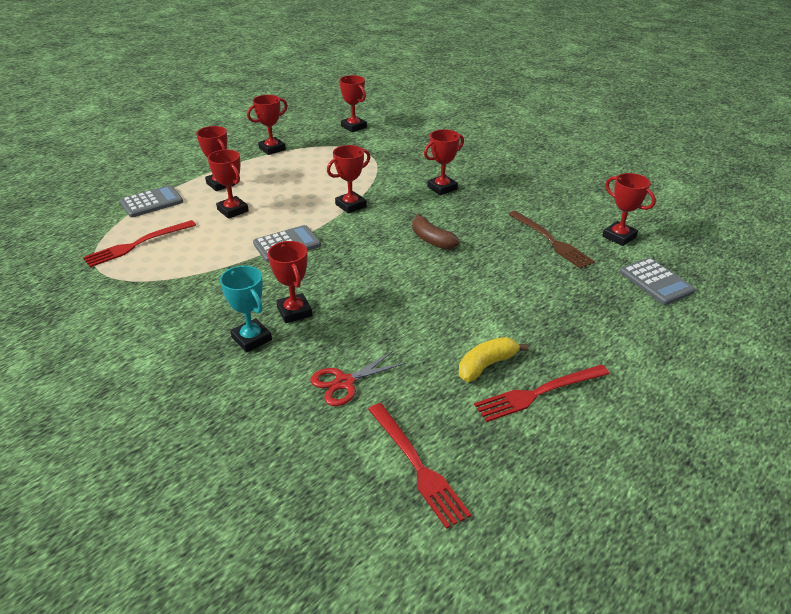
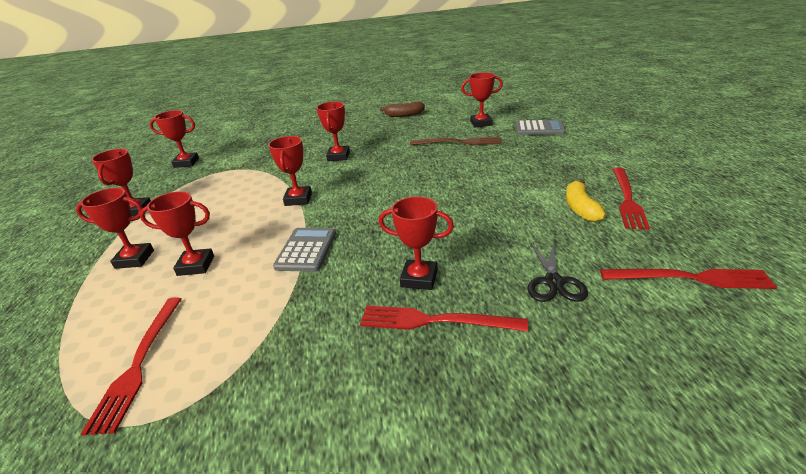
camera: 50 degrees left, 5 degrees down
(152, 202) = (73, 323): grey calculator -> none
(251, 339) = (435, 321): turquoise trophy -> red fork
(344, 382) = (553, 282): red scissors -> black scissors
(432, 240) = (399, 181): brown banana -> brown banana (404, 115)

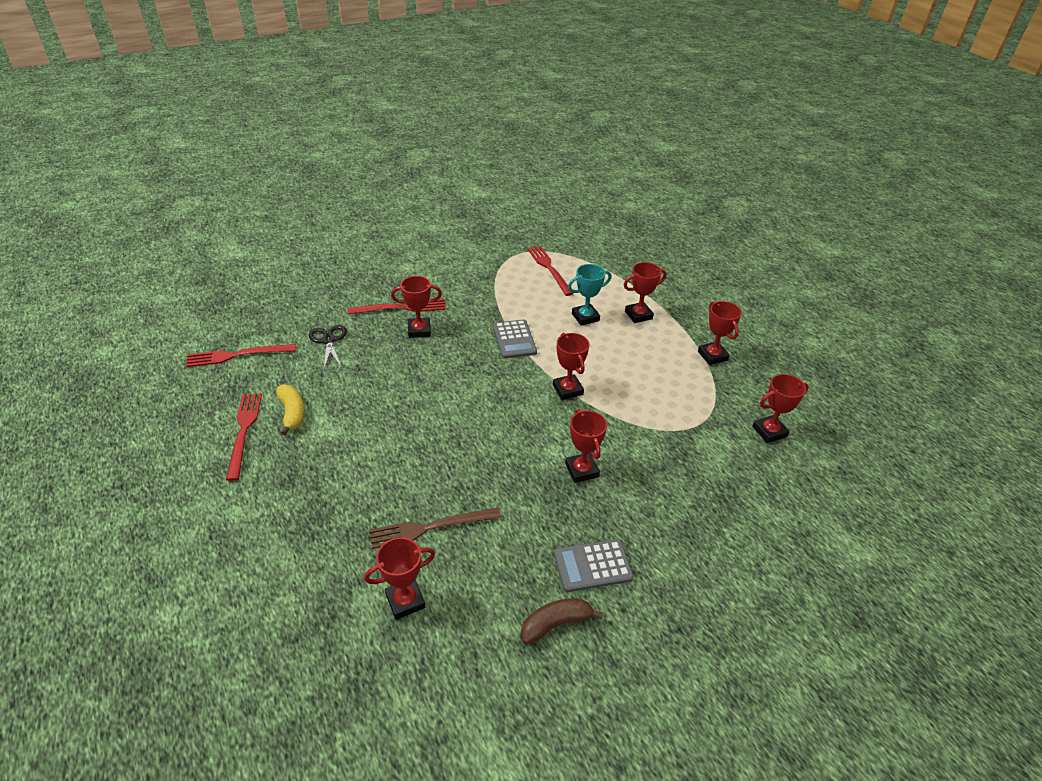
camera: 155 degrees right, 10 degrees up
(196, 266) = (585, 317): red trophy -> turquoise trophy
(539, 129) = (308, 589): grey calculator -> grey calculator (592, 566)

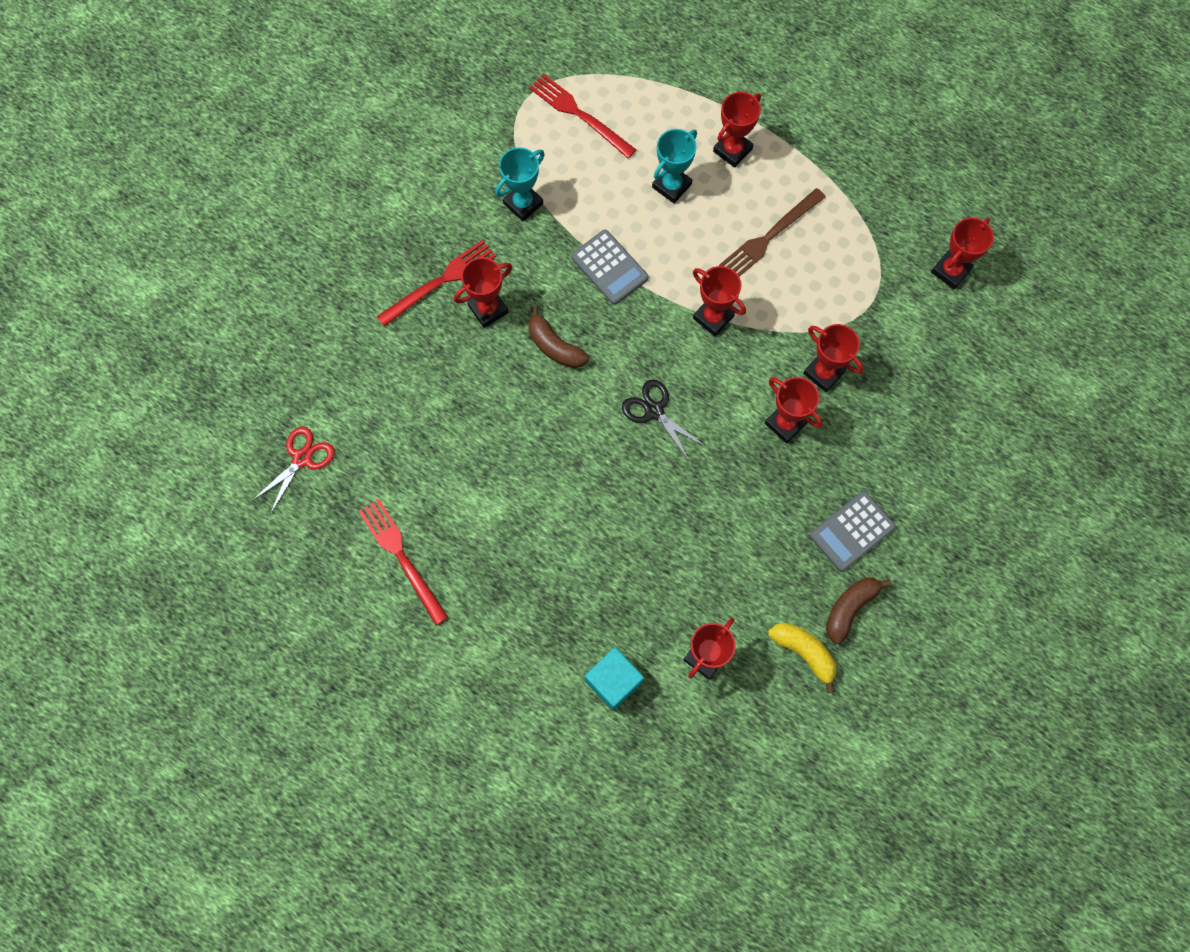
camera: 25 degrees left, 30 degrees up
(237, 355) = (302, 458): red fork -> red scissors
(292, 413) = (434, 506): yellow banana -> yellow banana (804, 652)
(318, 582) = (613, 681): none -> turquoise cube
(329, 340) = (392, 380): black scissors -> black scissors (654, 410)
(430, 527) = (677, 570): brown fork -> brown fork (769, 236)
(446, 363) = (555, 346): none -> brown banana
(483, 293) = (523, 203): none -> turquoise trophy
(712, 356) = (847, 180): red trophy -> red trophy (823, 373)

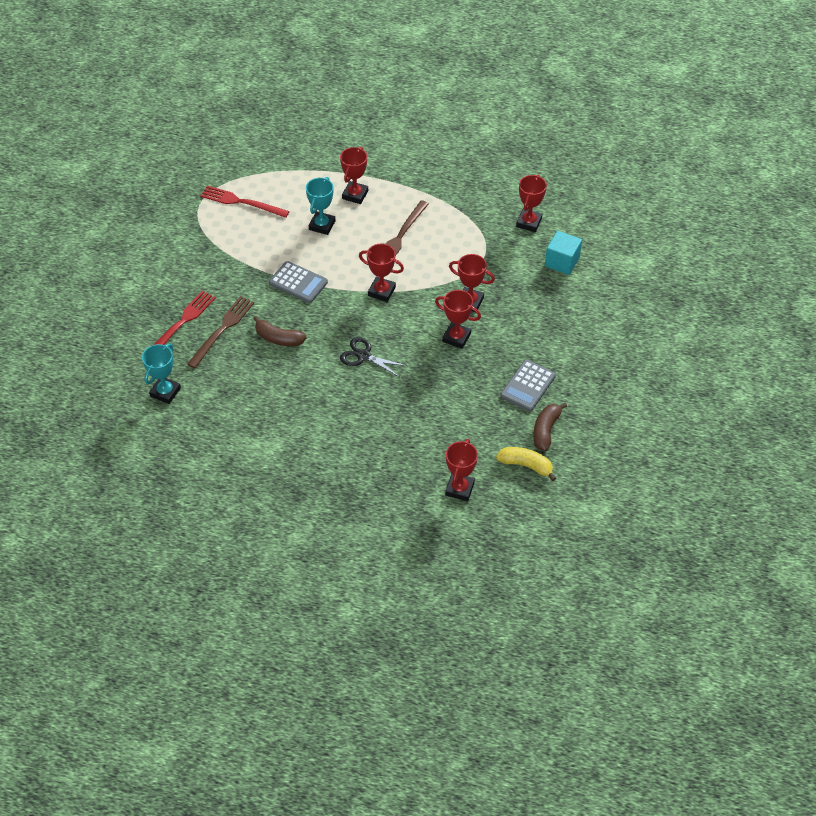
camera: 20 degrees left, 20 degrees down
(302, 458) = (121, 456): red scissors -> none
(402, 557) = (218, 495): red fork -> none
(488, 309) = (222, 330): red trophy -> brown fork
(523, 203) = (222, 262): turquoise trophy -> turquoise trophy (165, 392)
(613, 681) = (401, 523): turquoise cube -> turquoise cube (562, 262)

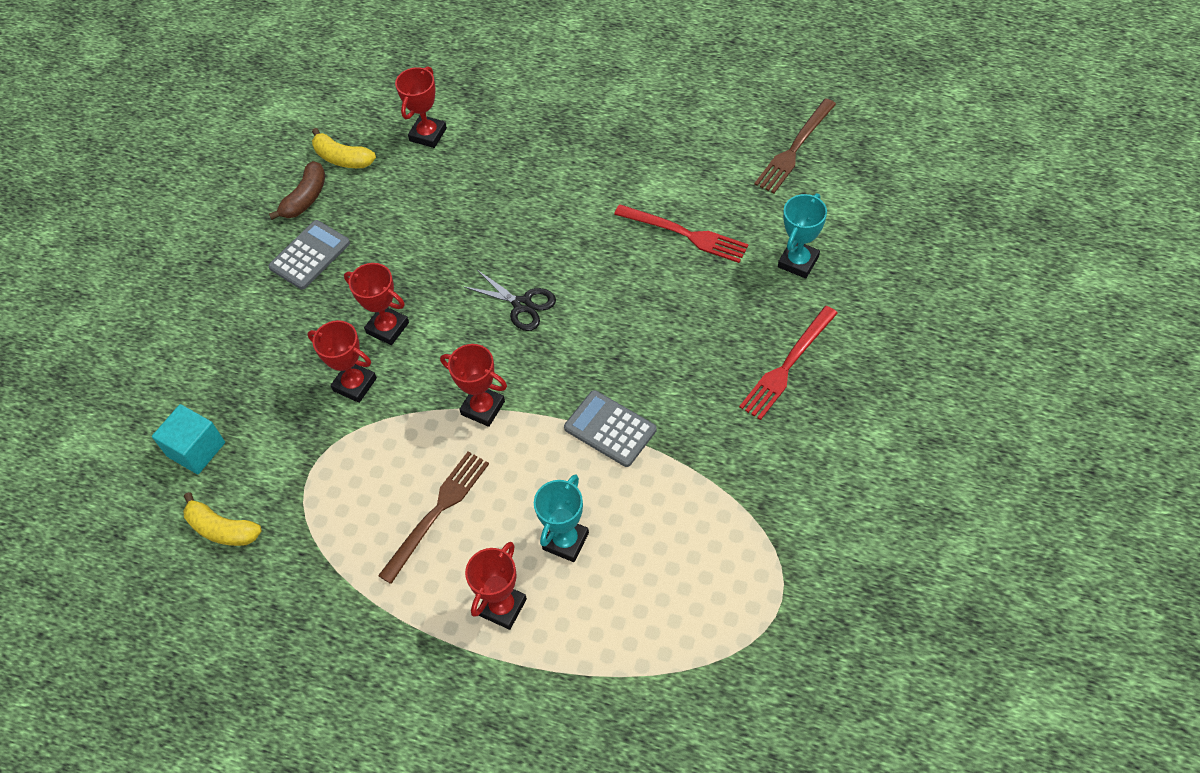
camera: 170 degrees left, 5 degrees up
(222, 330) = (725, 352): brown fork -> brown fork (794, 149)
(241, 202) = (705, 601): red fork -> red fork (685, 234)
(278, 338) = (642, 336): brown banana -> none
(529, 223) = (222, 529): red trophy -> yellow banana

